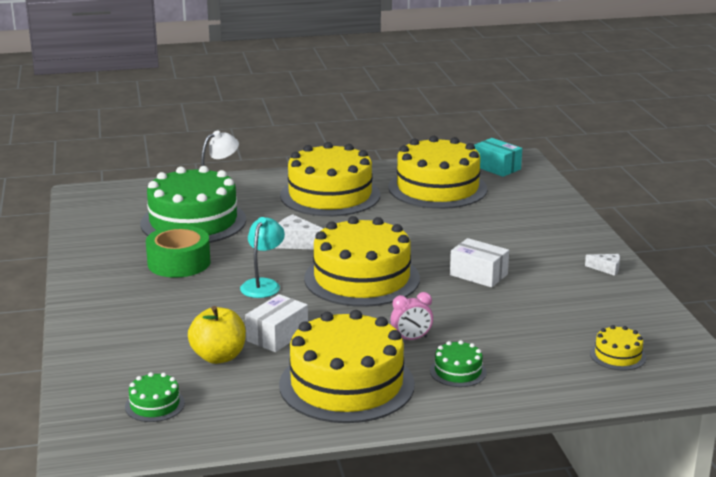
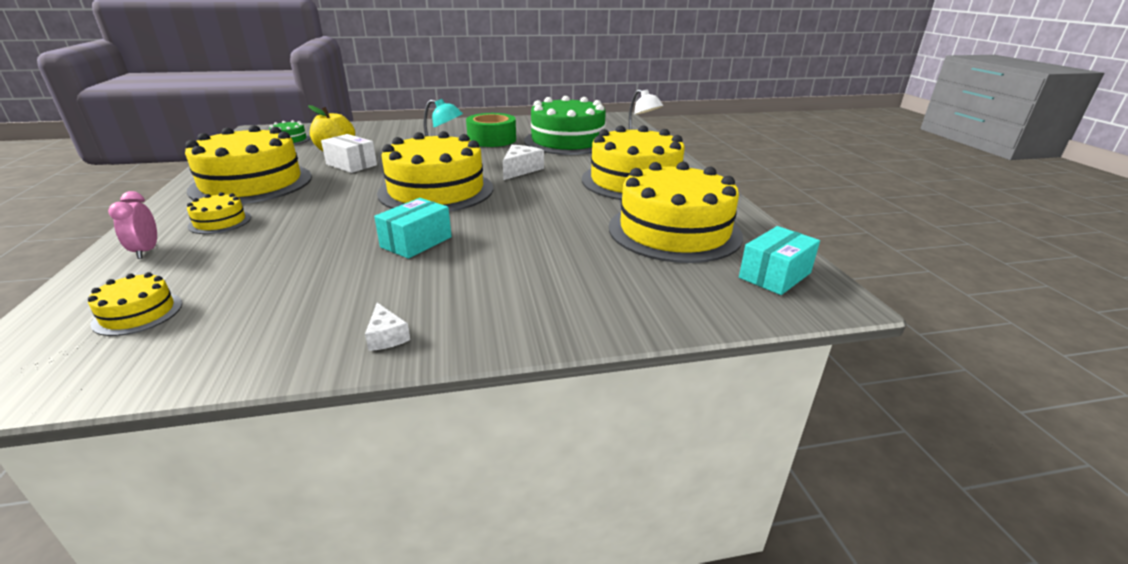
camera: 90 degrees right, 5 degrees up
(411, 339) = (301, 206): pink clock -> pink clock (146, 251)
(458, 371) = (220, 222): green cake -> yellow cake
(478, 274) = (416, 242): white box -> turquoise box
(606, 268) = (386, 336): white cheese -> white cheese turned 45 degrees counterclockwise

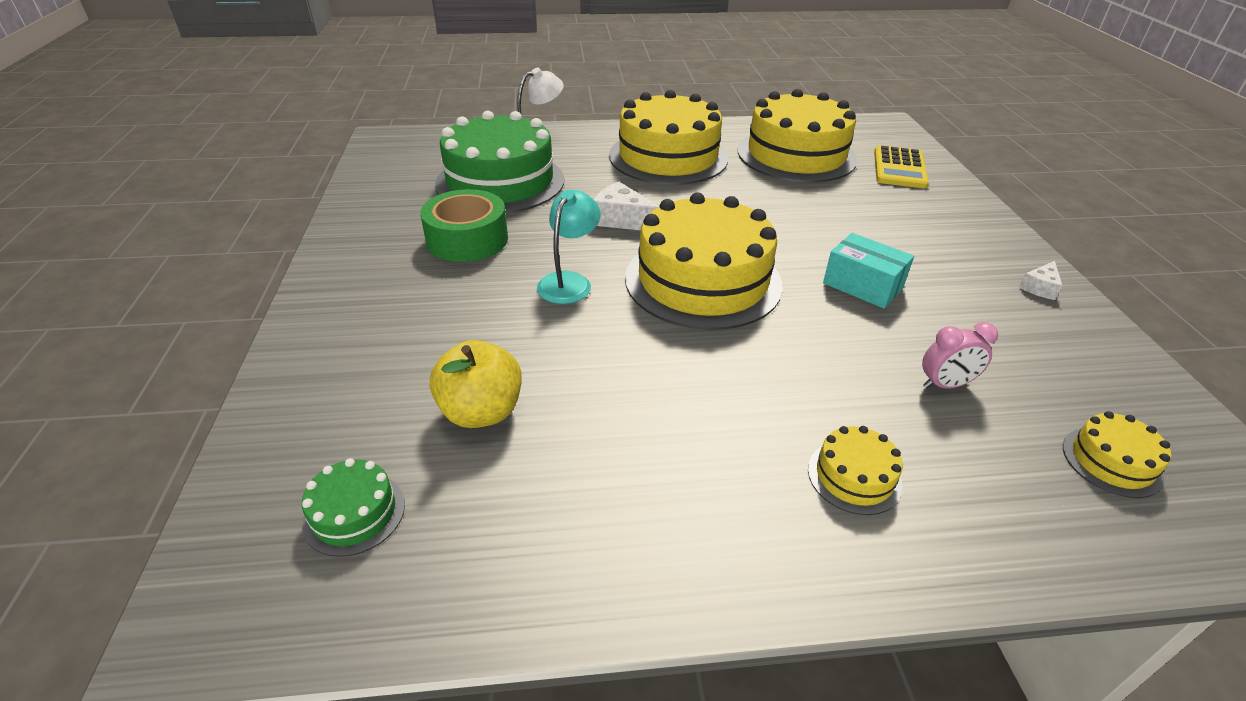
camera: 85 degrees left, 10 degrees up
(146, 251) = (978, 528): pink clock -> pink clock (945, 385)
(252, 183) = (673, 491): yellow cake -> none
(351, 165) = (575, 376): white box -> none
(386, 336) = (1040, 287): white cheese -> white cheese turned 150 degrees clockwise
(674, 288) = (899, 168): none -> yellow calculator
(775, 275) = (863, 133): turquoise box -> none

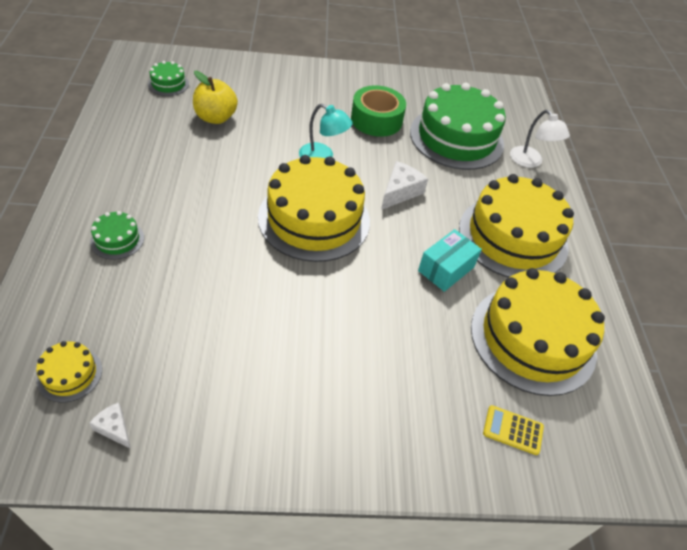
camera: 90 degrees right, 10 degrees up
(854, 476) = (117, 240): yellow cake -> green cake
(862, 285) = (292, 310): turquoise box -> turquoise box (446, 269)
(899, 168) = (513, 430): yellow calculator -> yellow calculator, size x0.63
(945, 385) = (169, 314): pink clock -> none
(1040, 287) = (266, 448): white cheese -> white cheese (114, 428)

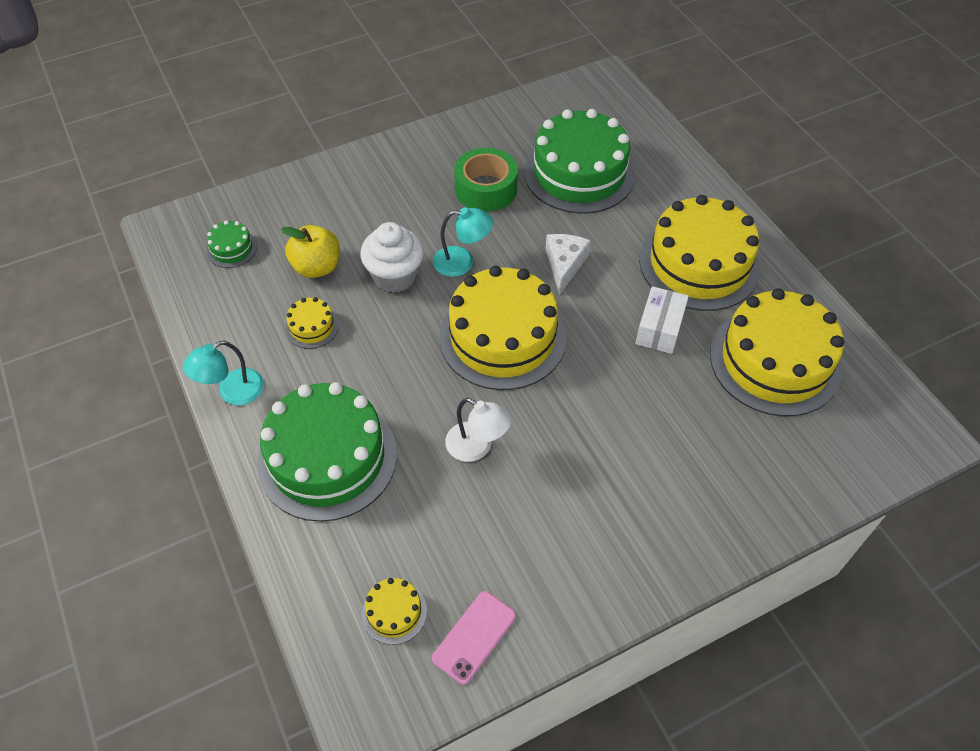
camera: 20 degrees left, 5 degrees up
(91, 167) = (232, 392): none -> turquoise lamp
(114, 428) = (474, 637): white cheese -> pink phone
(117, 240) = (327, 458): green cake -> green cake, size x2.35
(180, 151) = (312, 327): none -> yellow cake
(266, 146) = (395, 276): none -> white cupcake
(446, 269) = (659, 329): turquoise box -> white box
(513, 430) = (806, 456): yellow calculator -> none
(530, 162) = (666, 168): white lamp -> white lamp (477, 447)

